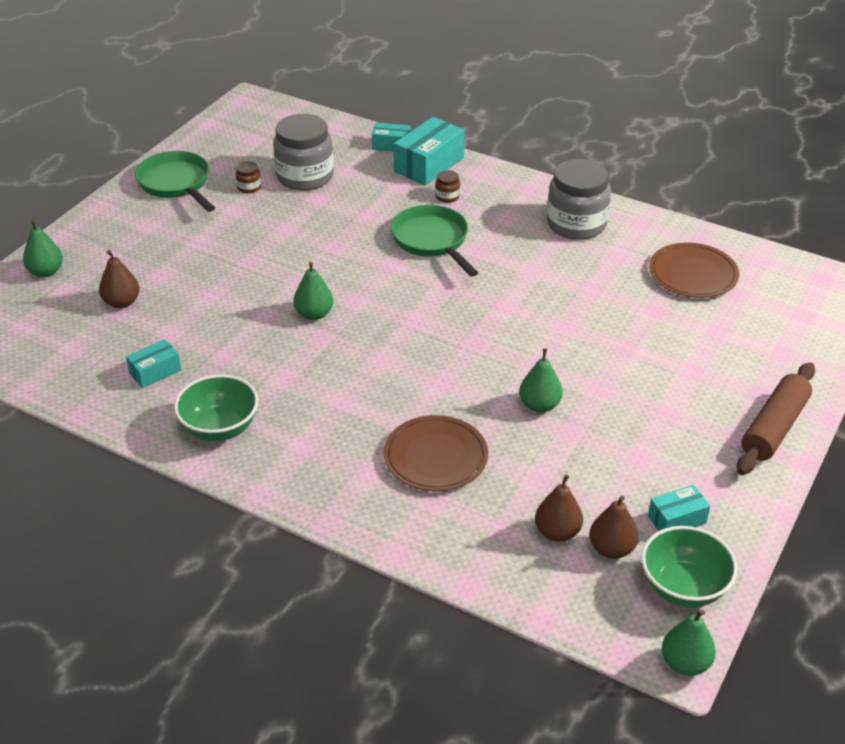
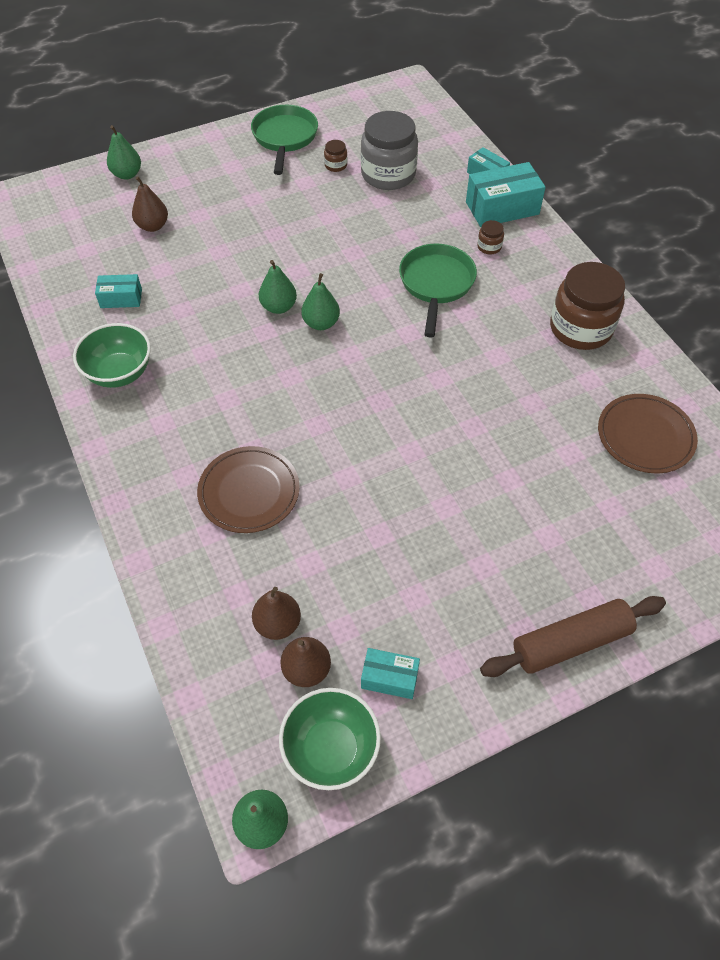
camera: 35 degrees right, 15 degrees up
(539, 405) = (377, 492): green pear -> green pear (321, 323)
(576, 224) = (580, 328): grey jar -> brown jar

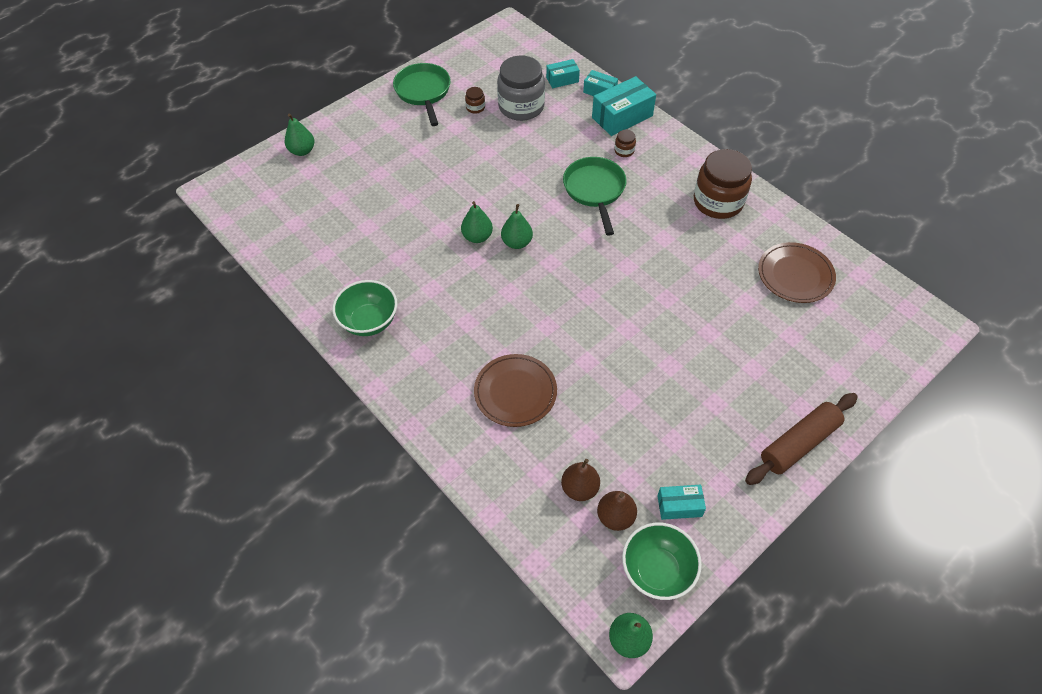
camera: 15 degrees left, 0 degrees up
(121, 298) = (343, 259): turquoise box -> turquoise box (562, 80)
(153, 226) = (344, 191): brown pear -> none

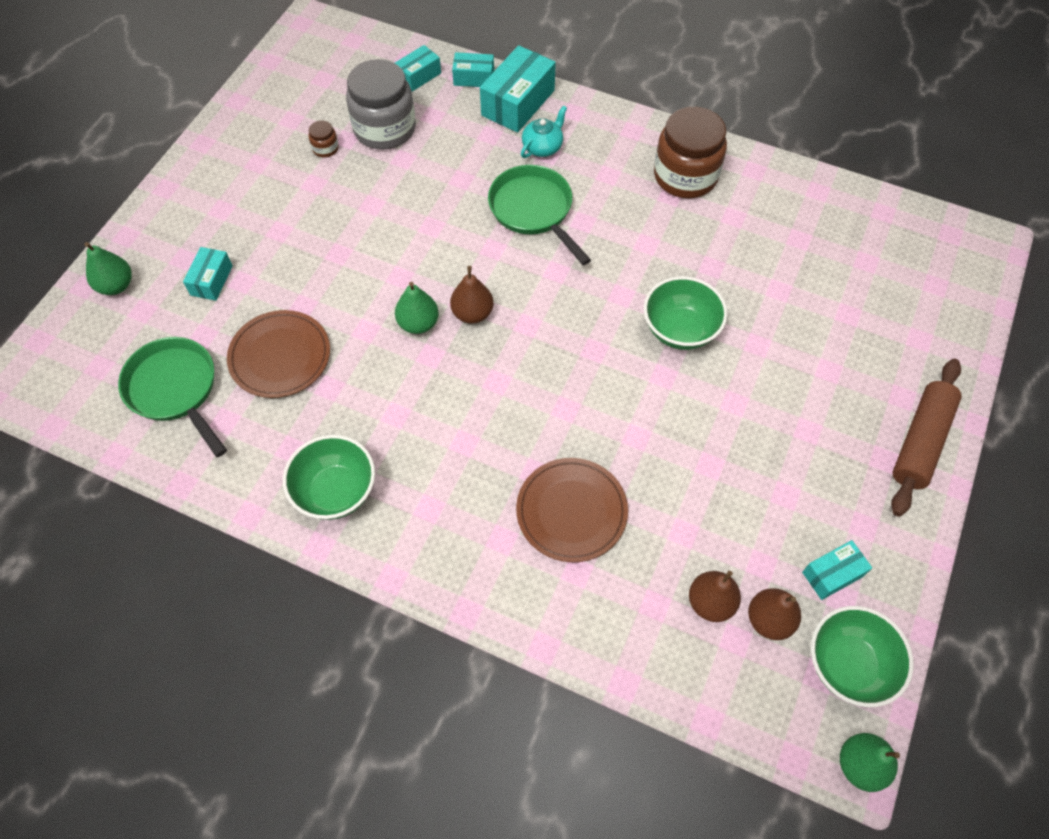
camera: 25 degrees left, 5 degrees up
(361, 166) = (211, 280): none -> turquoise box
(423, 92) = (244, 149): green pan -> green pan (175, 390)
(517, 243) = (472, 313): green pear -> brown pear
(624, 151) = (543, 147): brown jar -> turquoise teapot
(656, 303) = (680, 330): none -> green bowl
(795, 275) = (815, 237): brown plate -> brown plate (280, 356)

